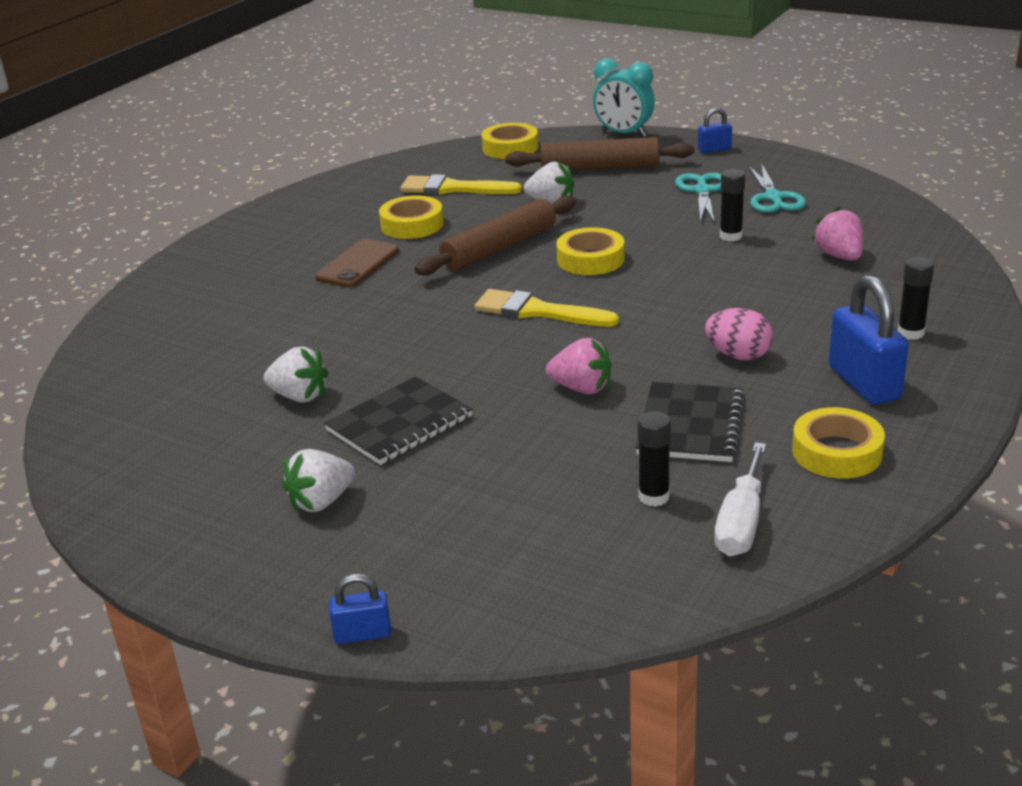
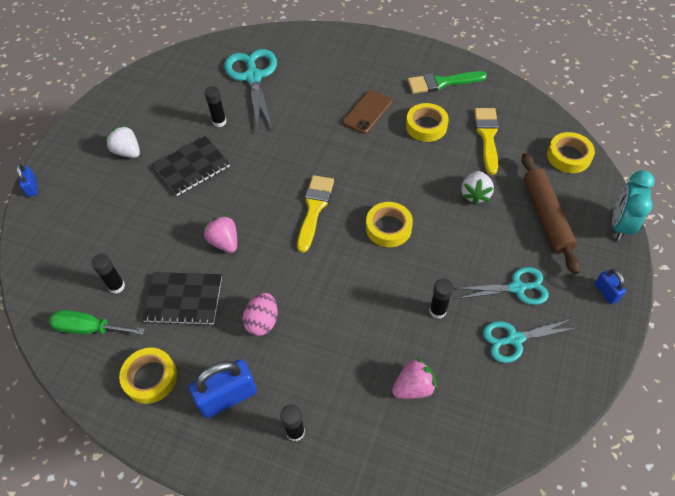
camera: 80 degrees right, 25 degrees up
(203, 362) = (253, 77): none -> turquoise scissors
(299, 396) = (219, 122): white strawberry -> black glue stick
(331, 209) = (441, 83): none -> green brush
(358, 264) = (367, 112): brown phone -> brown phone turned 75 degrees counterclockwise
(399, 423) = (192, 167): black notebook -> black notebook turned 75 degrees counterclockwise
(499, 248) = (399, 176): brown rolling pin -> none
(582, 388) = (224, 242): pink strawberry -> pink strawberry turned 135 degrees clockwise
(741, 522) = (89, 328): white screwdriver -> green screwdriver

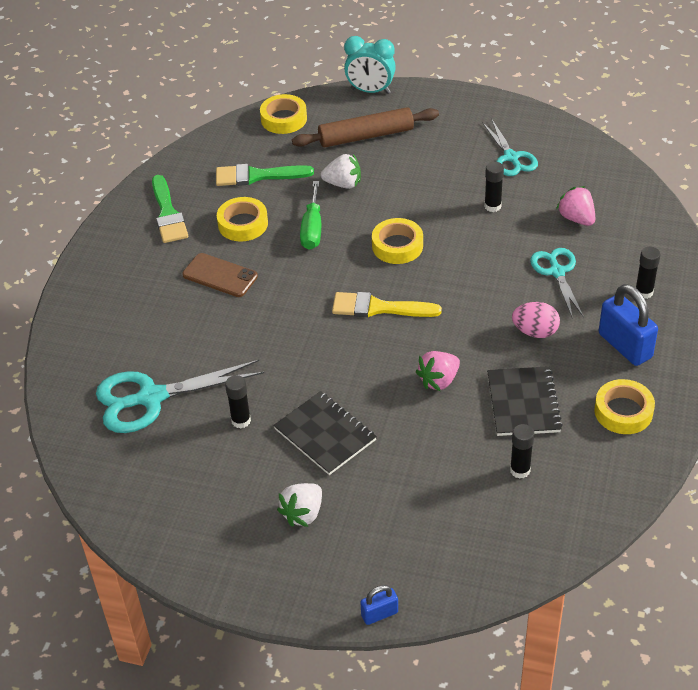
camera: 95 degrees left, 10 degrees down
(89, 328) = (581, 482): green screwdriver -> green screwdriver (312, 229)
(487, 136) = (257, 176): yellow brush -> green brush
(517, 288) = (455, 155): turquoise scissors -> turquoise scissors (557, 272)
(606, 292) = (449, 103): blue padlock -> none

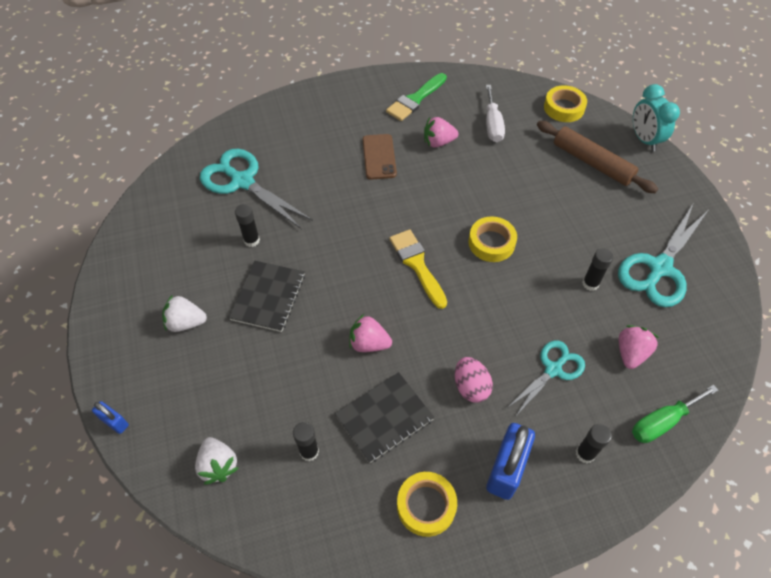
camera: 55 degrees right, 10 degrees up
(243, 224) = (438, 142): yellow tape -> pink strawberry
(257, 176) = (492, 125): green brush -> white screwdriver
(312, 229) = (466, 183): green screwdriver -> green screwdriver (662, 422)
(343, 184) = (528, 176): white strawberry -> white strawberry (218, 465)
(511, 157) = (659, 268): turquoise scissors -> turquoise scissors, size x1.60

